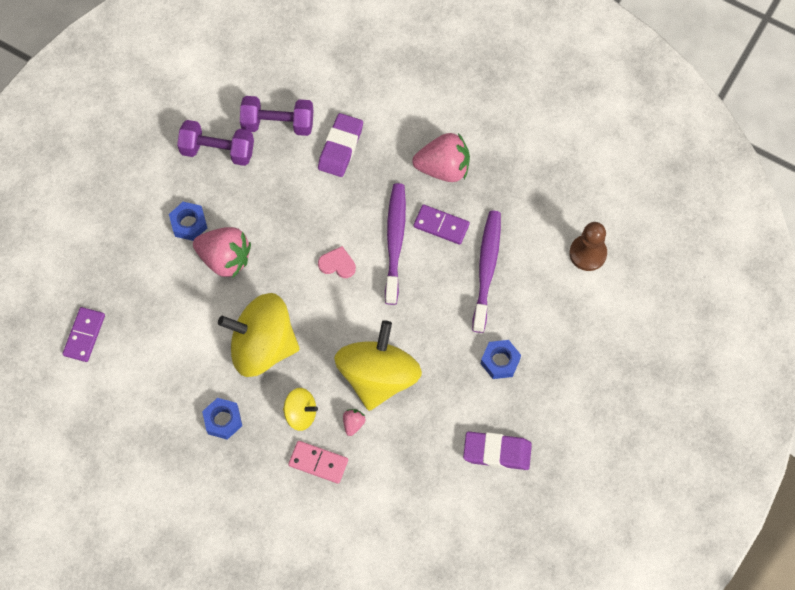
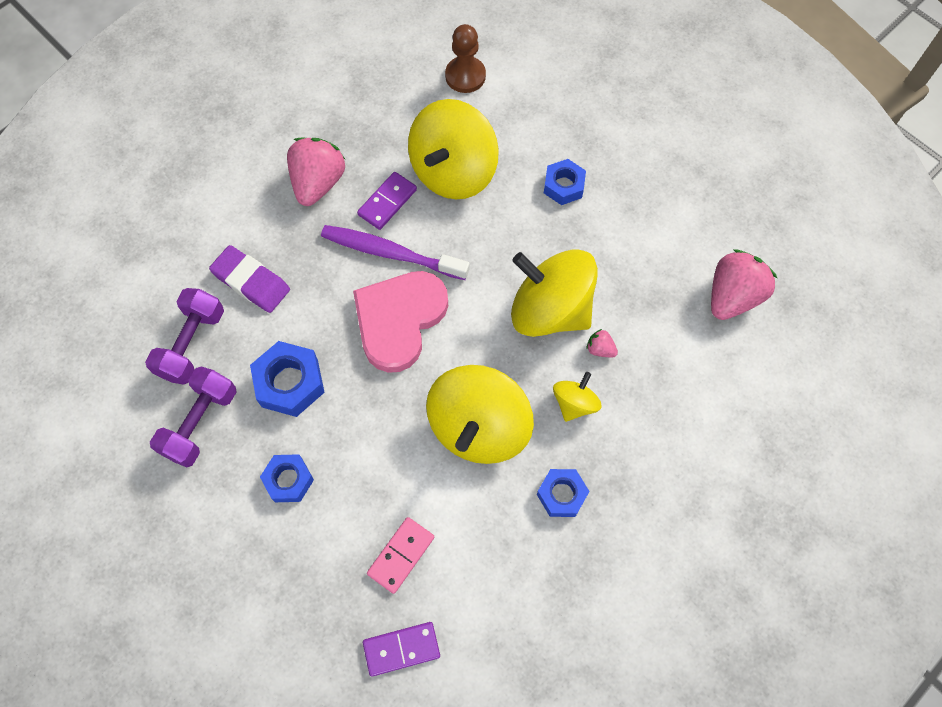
camera: 75 degrees left, 0 degrees up
(84, 335) = (401, 649): purple domino -> purple domino turned 45 degrees counterclockwise
(225, 259) = (351, 446): pink strawberry -> pink strawberry (732, 296)
(264, 201) = (290, 383): none -> blue nut
(318, 462) = (638, 397): pink domino -> pink domino (401, 555)
(337, 264) = (399, 320): pink heart -> pink heart, size x2.37
(487, 269) = (453, 171): purple toothbrush -> yellow spinning top
(497, 452) = (665, 214): purple eraser -> none

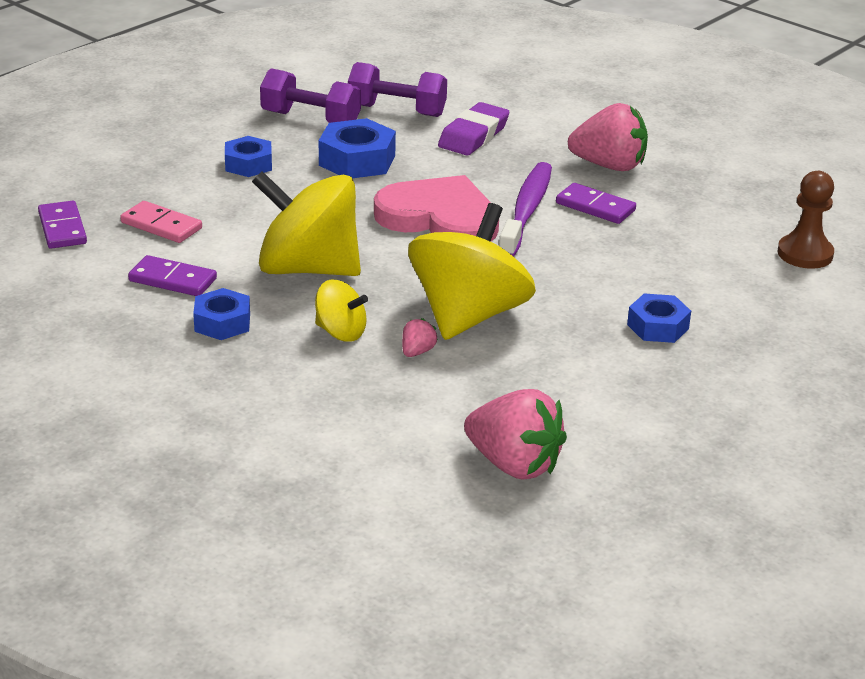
camera: 85 degrees right, 35 degrees down
(453, 171) = (653, 248): yellow spinning top -> none
(495, 539) = (173, 280): none -> purple domino

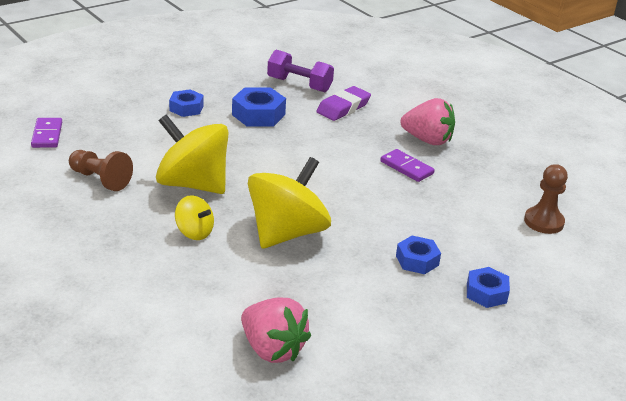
camera: 10 degrees right, 0 degrees up
(161, 225) = (111, 141): pink domino -> none
(173, 280) = (100, 179): purple domino -> brown pawn
(222, 323) = (118, 214): blue nut -> blue nut (486, 293)
(310, 119) = (240, 83): purple dumbbell -> none
(417, 352) = (240, 254): pink strawberry -> none
(439, 218) = (296, 161): pink heart -> none
(526, 211) = (358, 164): purple toothbrush -> none

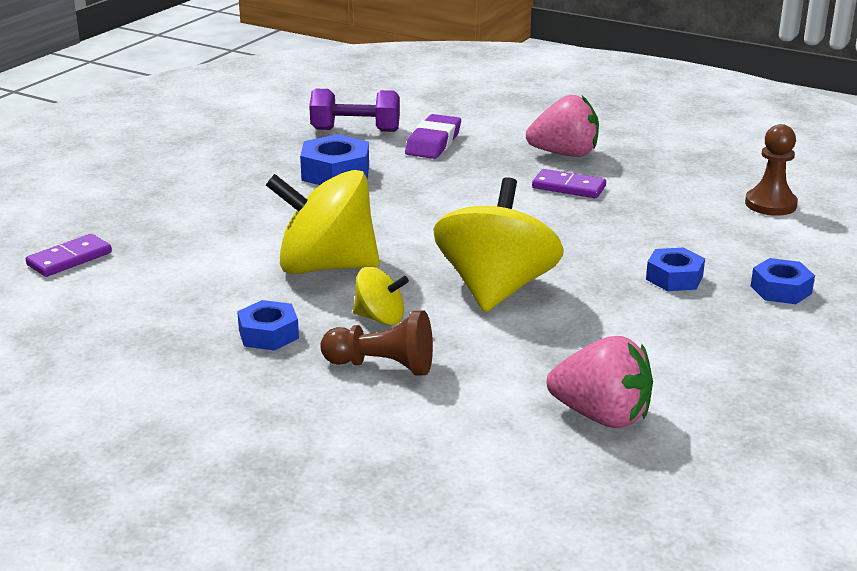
camera: 20 degrees left, 5 degrees down
(47, 135) = (69, 259): purple domino -> purple domino turned 75 degrees clockwise
(100, 179) = (196, 291): brown pawn -> brown pawn (382, 366)
(186, 108) = (234, 186): blue nut -> blue nut (268, 334)

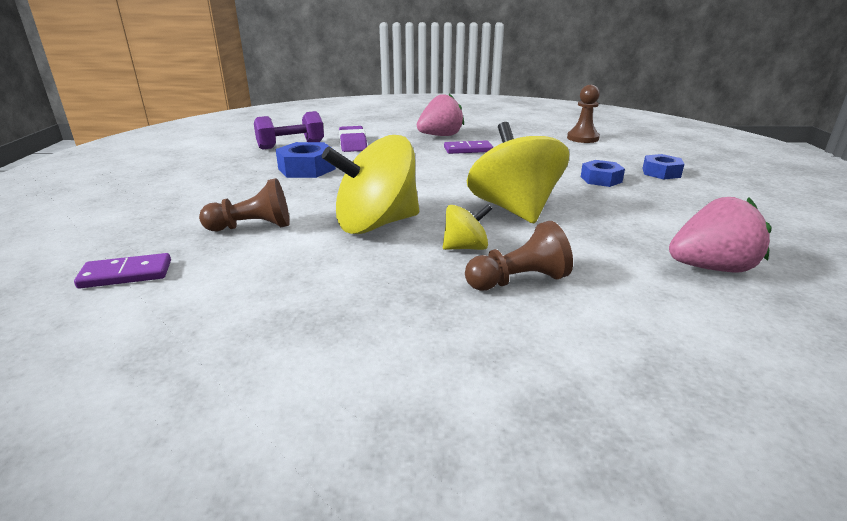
camera: 30 degrees left, 0 degrees up
(69, 259) = (126, 274): purple domino -> purple domino turned 60 degrees clockwise
(208, 238) = (252, 227): none -> brown pawn
(268, 334) = (394, 284): blue nut -> none

